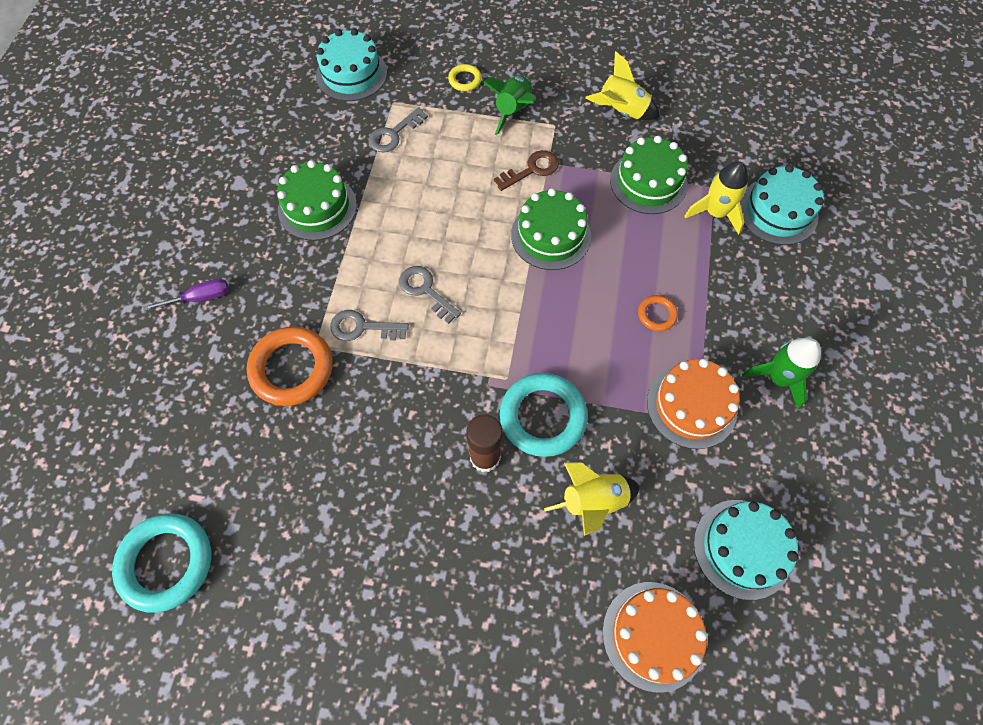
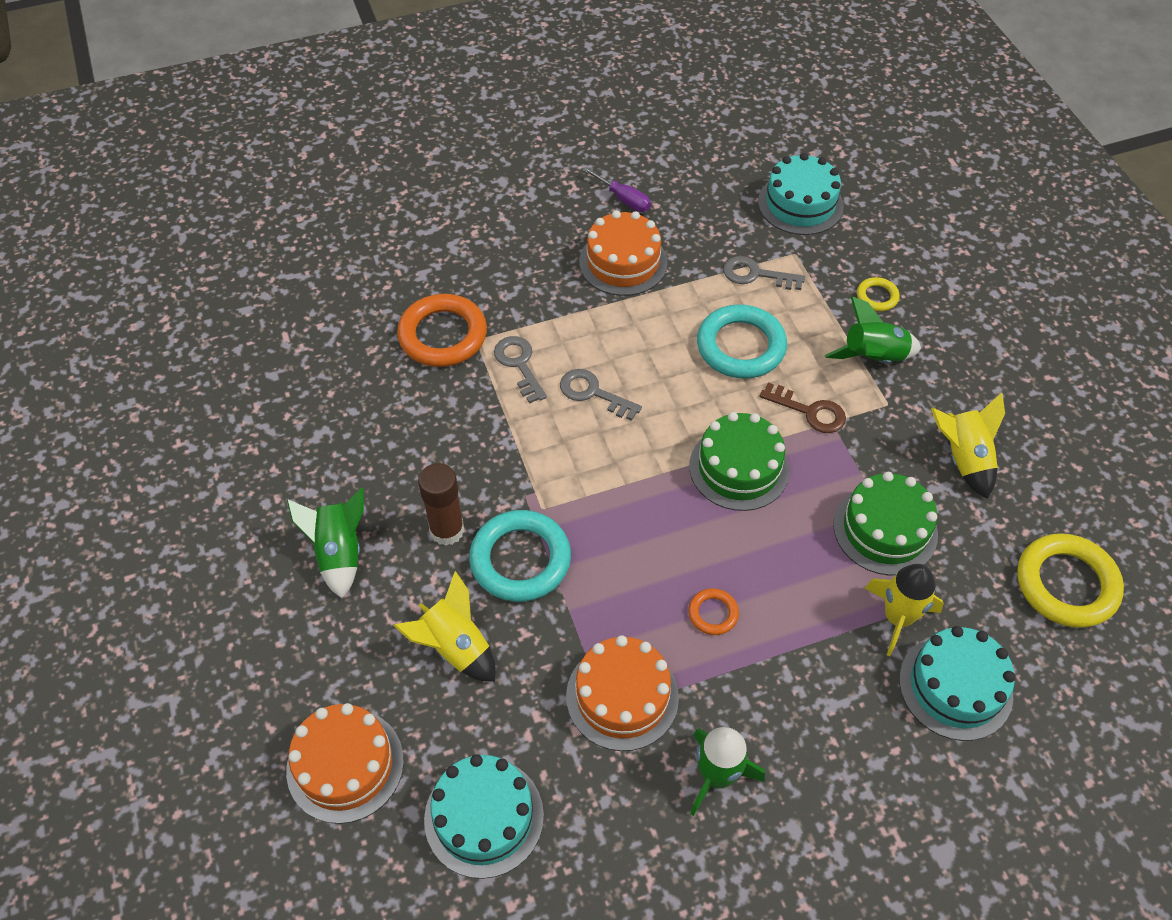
camera: 60 degrees right, 10 degrees down
(166, 562) = (221, 349): turquoise ring -> turquoise ring (740, 346)
(199, 298) = (468, 234): purple screwdriver -> purple screwdriver (623, 199)
(317, 207) = (623, 262): green cake -> orange cake
(426, 291) = (593, 393): grey key -> grey key turned 75 degrees counterclockwise
(456, 552) = (339, 553): none -> green rocket
(738, 116) = (1066, 584): none -> yellow ring

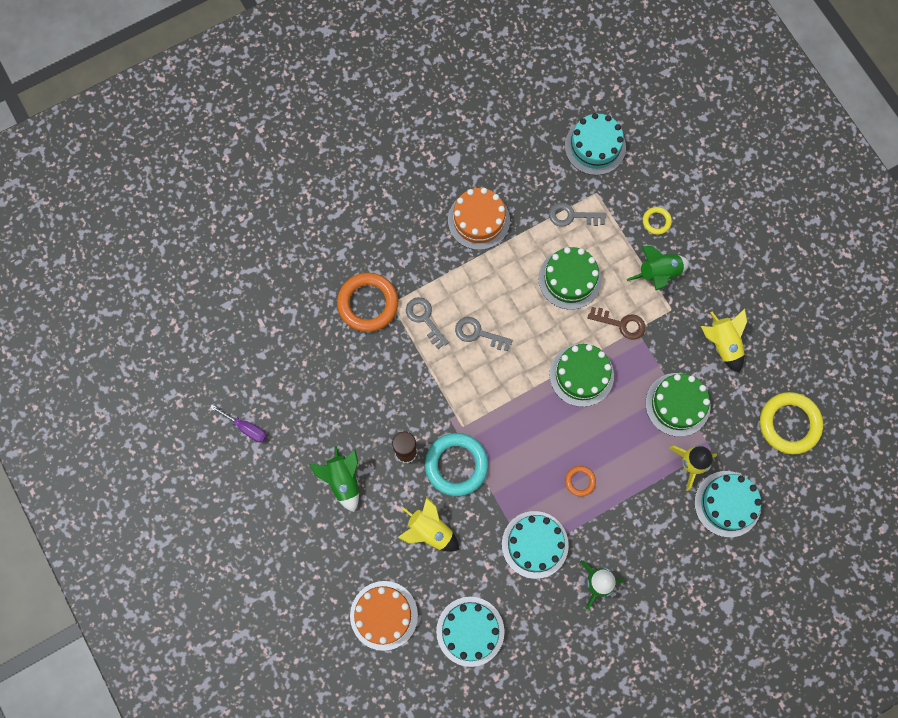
camera: 10 degrees left, 20 degrees up
(622, 696) = (535, 544): orange cake -> turquoise cake
(623, 199) = (468, 162): purple screwdriver -> purple screwdriver (246, 427)
(740, 346) = (570, 279): turquoise ring -> green cake

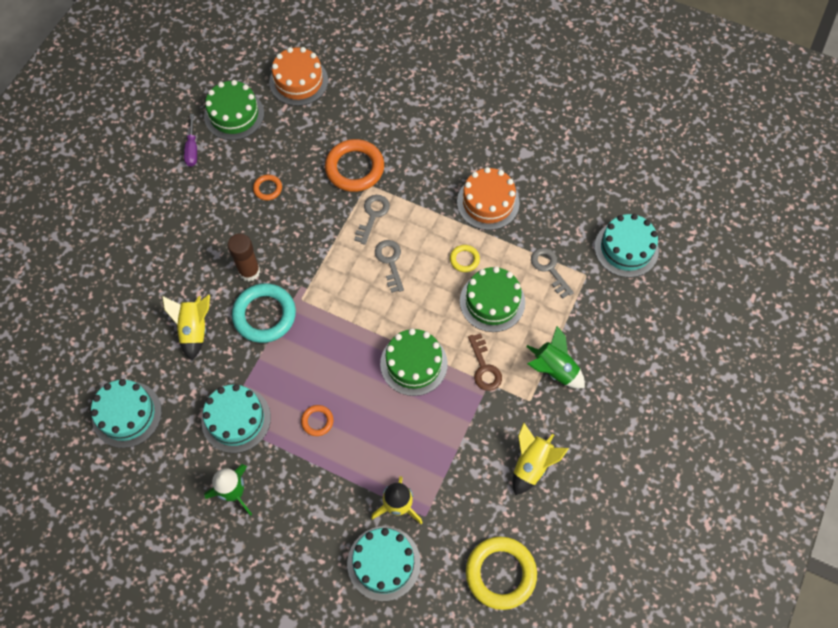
camera: 55 degrees right, 10 degrees down
(335, 388) = (268, 189): none -> orange ring
(343, 480) = (195, 240): green rocket -> none
(384, 615) = (100, 339): orange cake -> orange cake (298, 81)
(656, 221) = (600, 338): yellow ring -> yellow ring (464, 259)
(677, 404) = (446, 460): green cake -> green cake (234, 115)

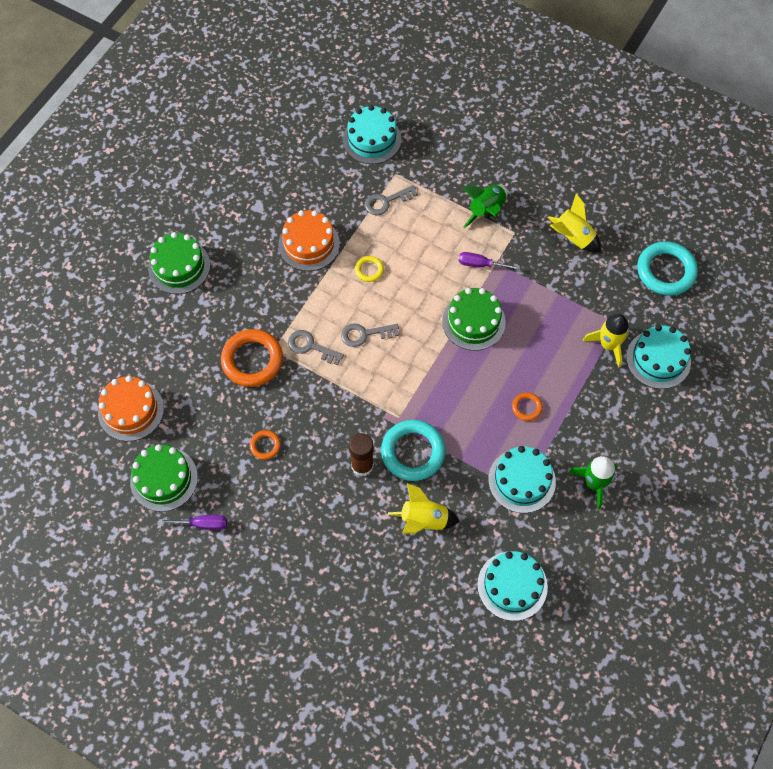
camera: 85 degrees left, 0 degrees up
(484, 367) = (481, 264): brown key -> purple screwdriver
(492, 301) = (415, 251): green cake -> green cake (179, 266)
(500, 573) = (666, 271): yellow ring -> turquoise ring

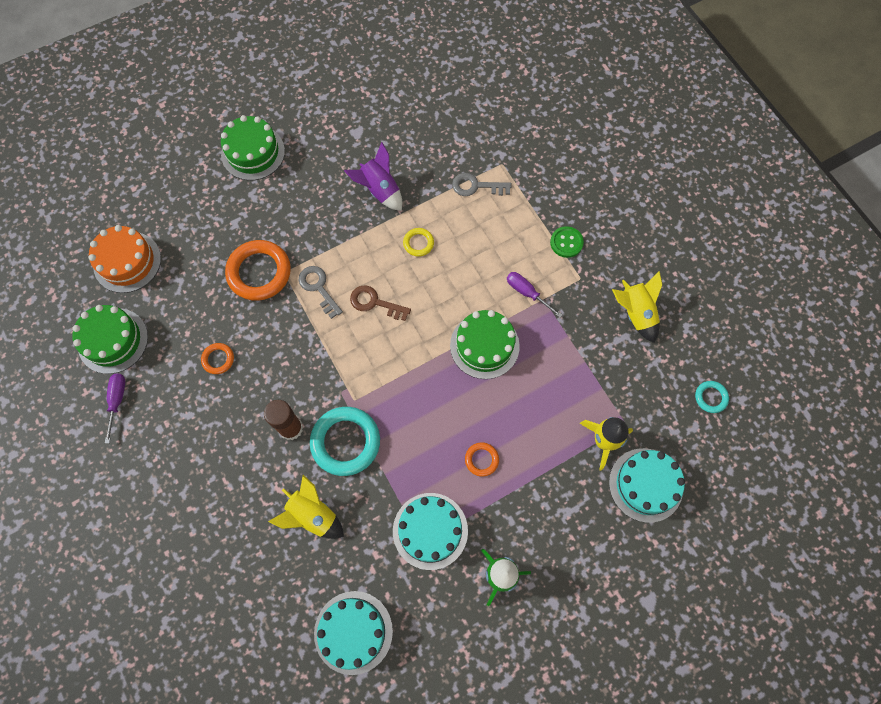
camera: 30 degrees right, 5 degrees up
(202, 524) = (117, 401): purple screwdriver -> purple screwdriver turned 120 degrees counterclockwise
(309, 244) = (379, 190): orange cake -> purple rocket
(365, 334) = (375, 303): grey key -> brown key
(372, 139) = (500, 120): turquoise cake -> none
(486, 210) = (566, 242): green rocket -> green button
(666, 271) = (710, 397): turquoise ring -> turquoise ring, size x0.49

